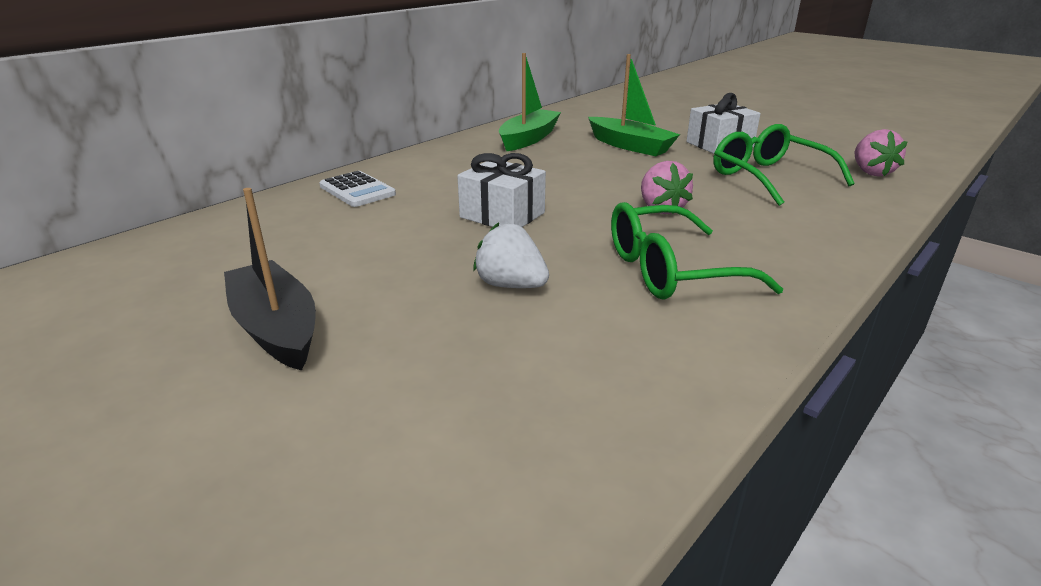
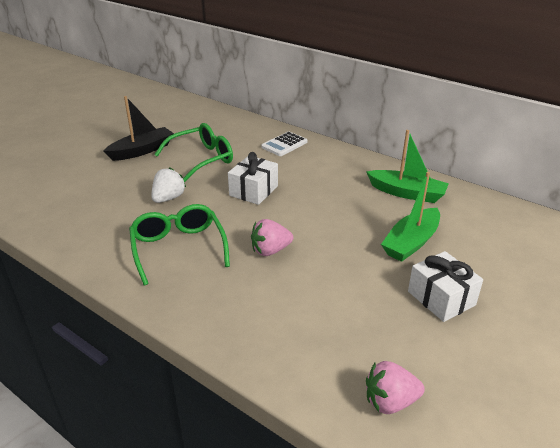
camera: 85 degrees right, 5 degrees up
(768, 177) = (352, 317): green glasses -> green glasses (202, 159)

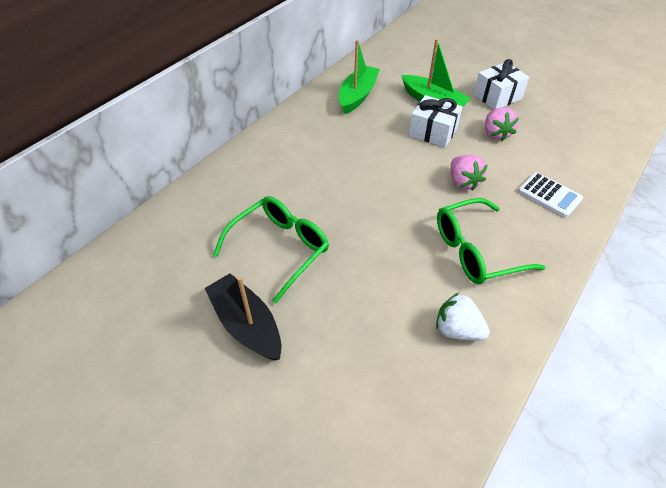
camera: 90 degrees left, 15 degrees up
(168, 198) = (379, 272): white strawberry -> white strawberry (457, 329)
(202, 159) = (280, 248): green glasses -> green glasses turned 75 degrees clockwise
(253, 191) = (358, 196): white gift -> white gift (432, 132)
(284, 144) = (250, 172): white calculator -> white calculator (549, 195)
(390, 401) = (602, 128): pink strawberry -> pink strawberry (495, 134)

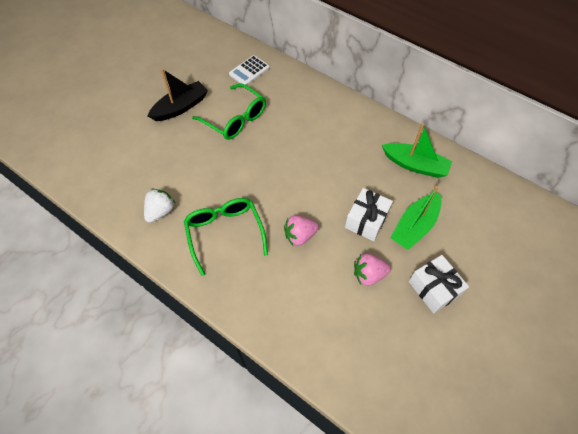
camera: 90 degrees right, 10 degrees up
(549, 195) = (283, 303): white calculator -> white calculator (249, 71)

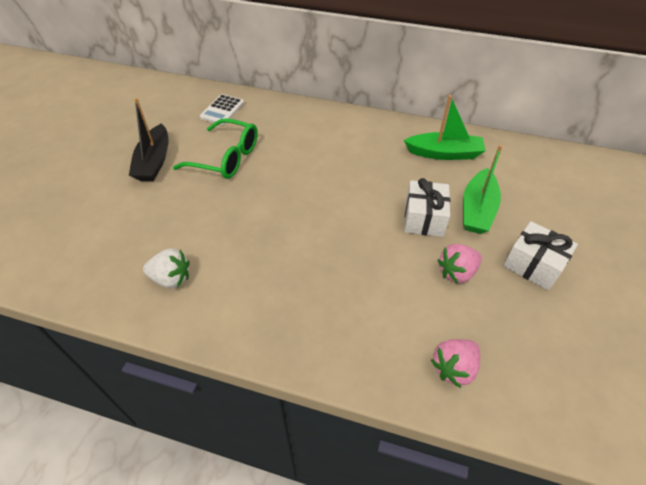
camera: 20 degrees left, 10 degrees down
(160, 211) = (171, 278): white strawberry -> white strawberry turned 90 degrees clockwise
(181, 107) = (154, 162): black boat -> black boat turned 150 degrees clockwise
(225, 233) = (265, 279): green glasses -> none
(299, 235) = (358, 255): pink strawberry -> pink strawberry (454, 368)

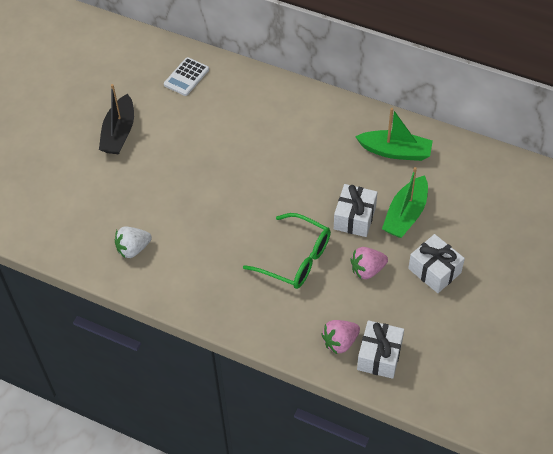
camera: 10 degrees right, 5 degrees up
(171, 278) = (133, 249): white strawberry -> white strawberry turned 135 degrees clockwise
(226, 158) = (186, 136): green glasses -> green glasses (296, 259)
(511, 381) = (379, 356): none -> white gift

